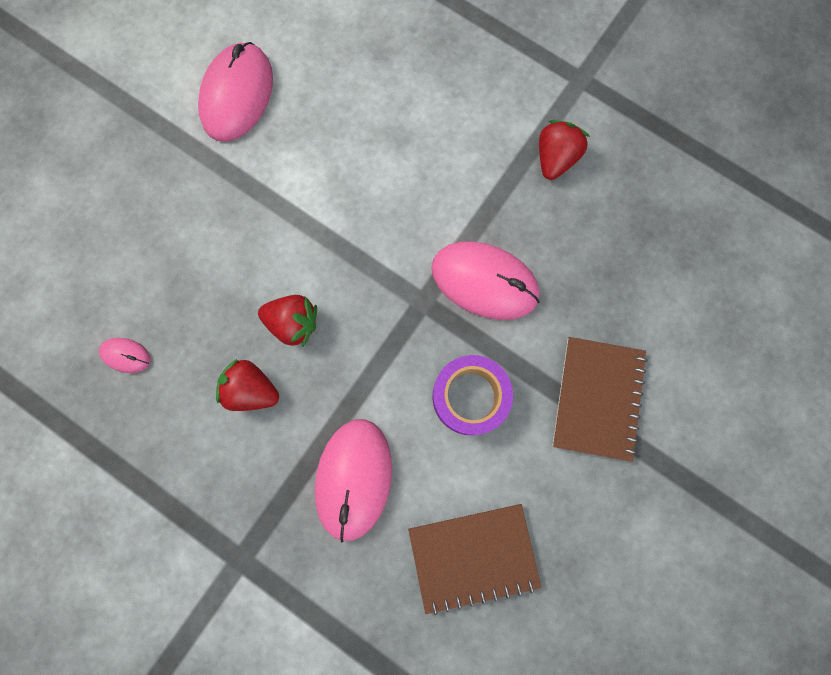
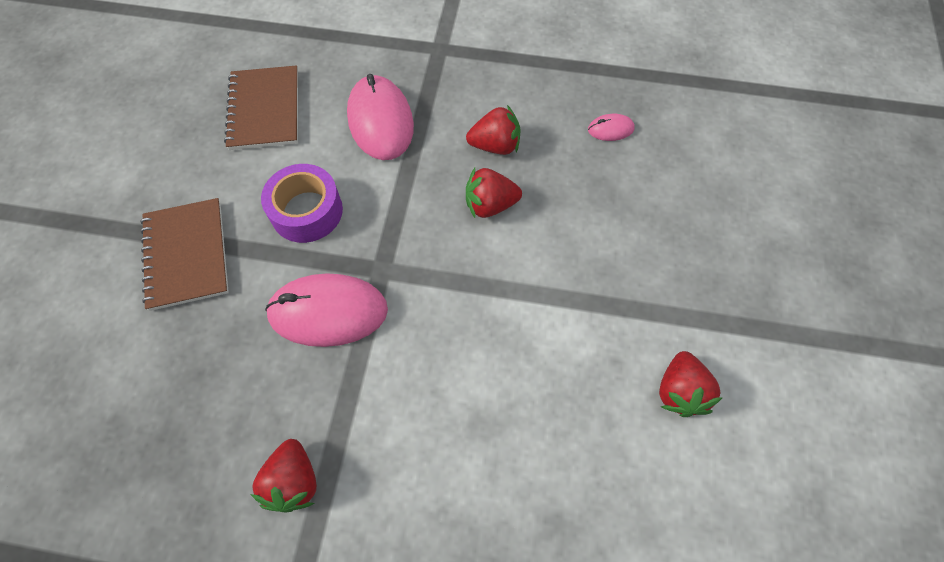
camera: 155 degrees right, 15 degrees down
(237, 95) = (679, 391): pink mouse -> red strawberry
(473, 556) = (265, 110): brown notebook -> brown notebook turned 60 degrees counterclockwise

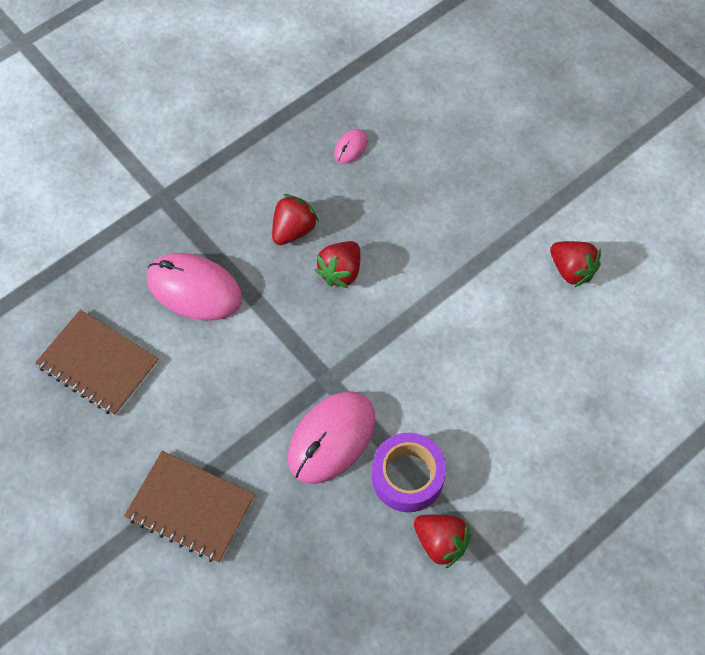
camera: 50 degrees left, 0 degrees up
(306, 211) = (230, 397): purple tape -> purple tape (407, 477)

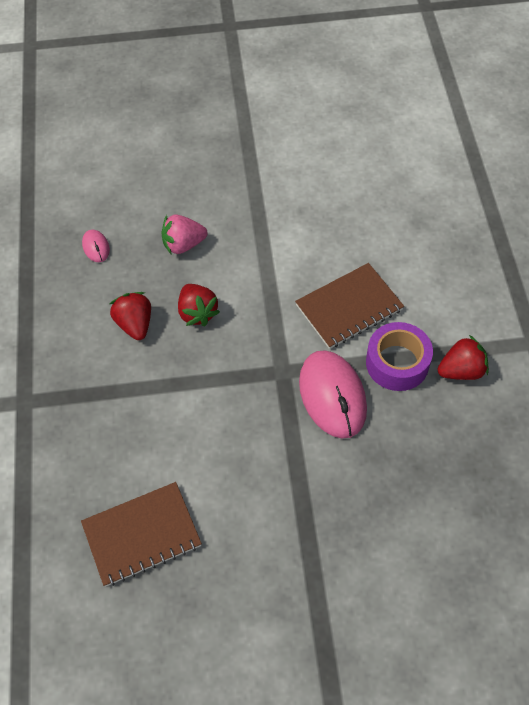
camera: 55 degrees left, 5 degrees down
(191, 507) = (322, 529): brown notebook -> brown notebook (349, 307)
(194, 289) = (130, 423): pink mouse -> none
(406, 214) = (183, 244): none -> pink strawberry
(571, 270) = (308, 175): red strawberry -> none

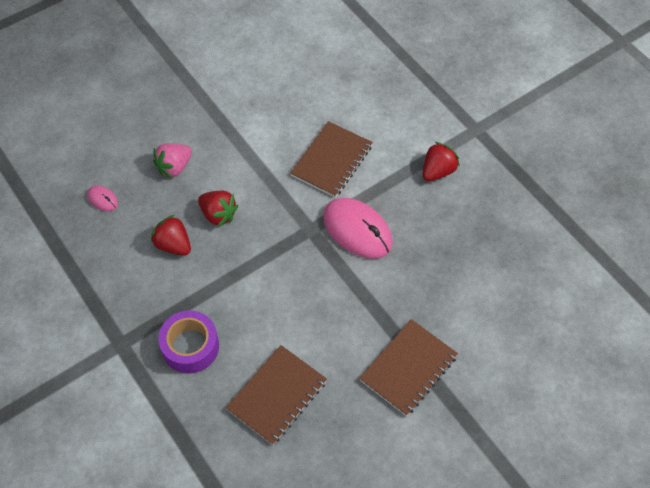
camera: 30 degrees left, 0 degrees up
(298, 578) = (408, 368): none -> brown notebook
(397, 363) = (390, 186): purple tape -> purple tape (190, 346)

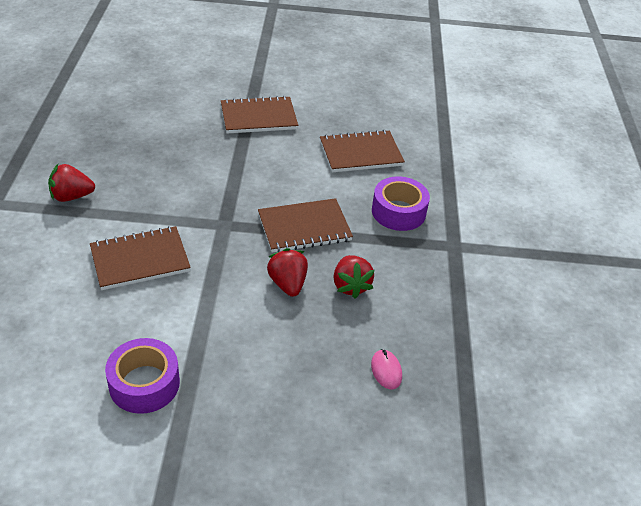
camera: 145 degrees left, 15 degrees down
(174, 167) = (287, 353): pink strawberry -> none
(238, 96) = (144, 384): none -> purple tape
(250, 271) = (304, 227): none -> brown notebook
(357, 230) = (189, 201): pink mouse -> none

